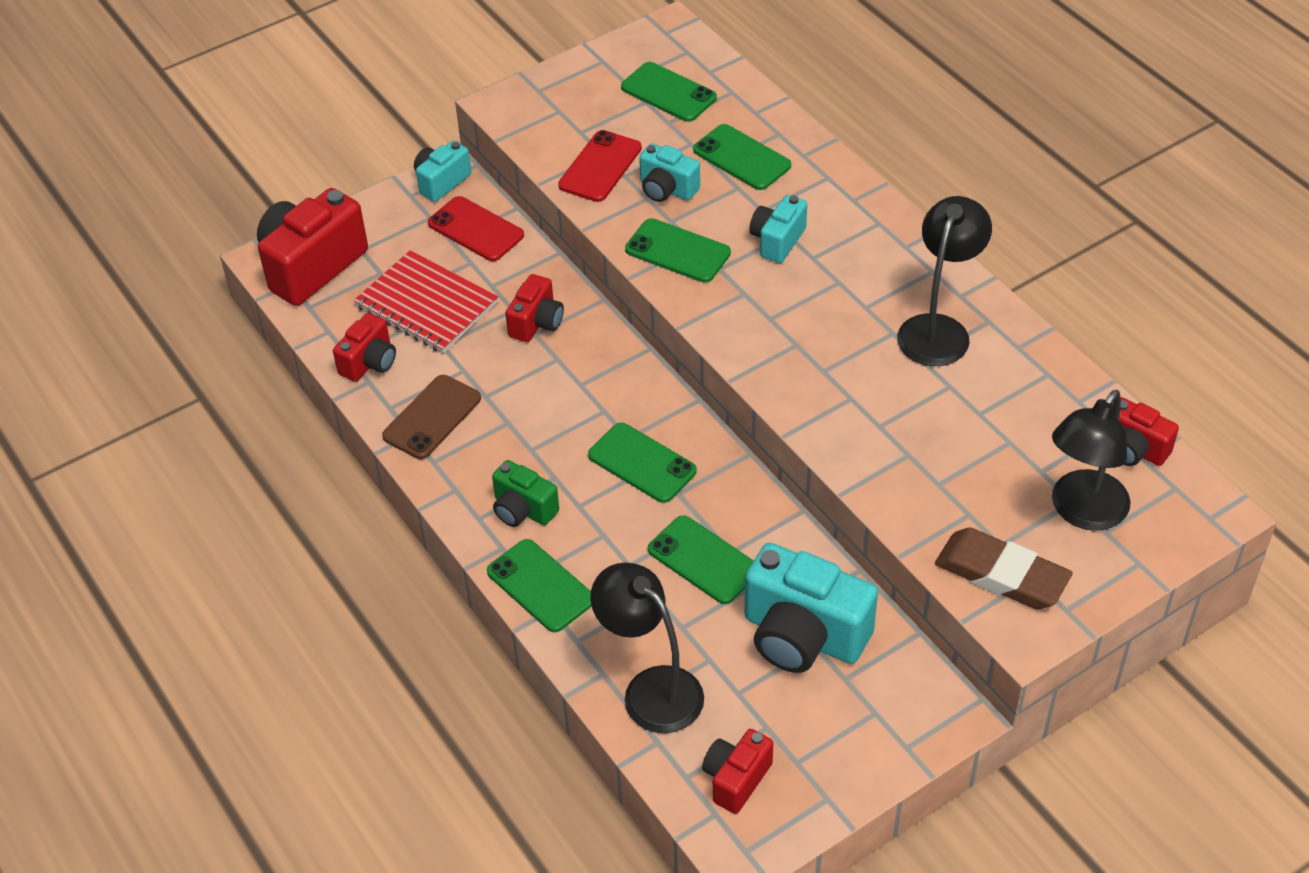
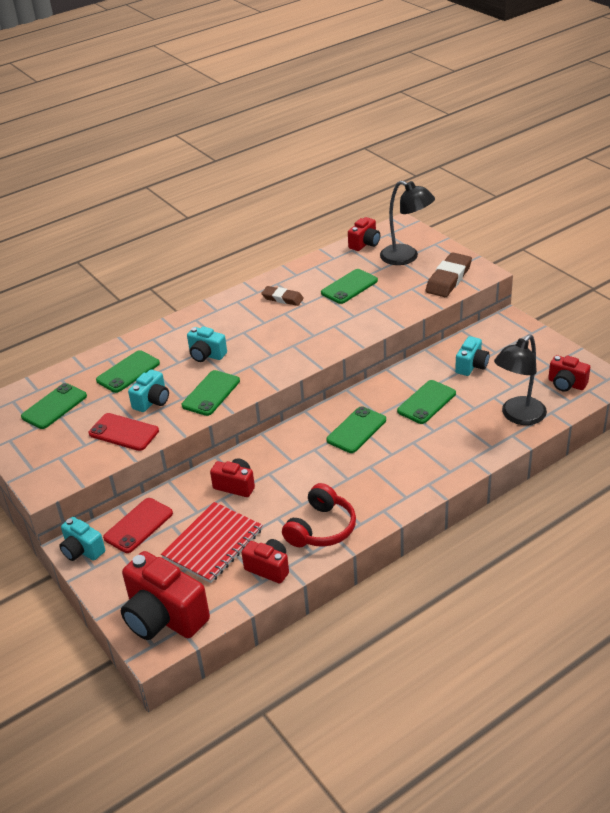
camera: 90 degrees left, 10 degrees down
(432, 417) = (321, 528): brown phone -> red headphones
(523, 510) = (397, 477): green camera -> none
(540, 586) = (455, 464): green phone -> green phone (349, 287)
(803, 635) = (471, 366): turquoise camera -> turquoise camera, size x0.55
(938, 329) = (282, 298): black lamp -> brown eraser

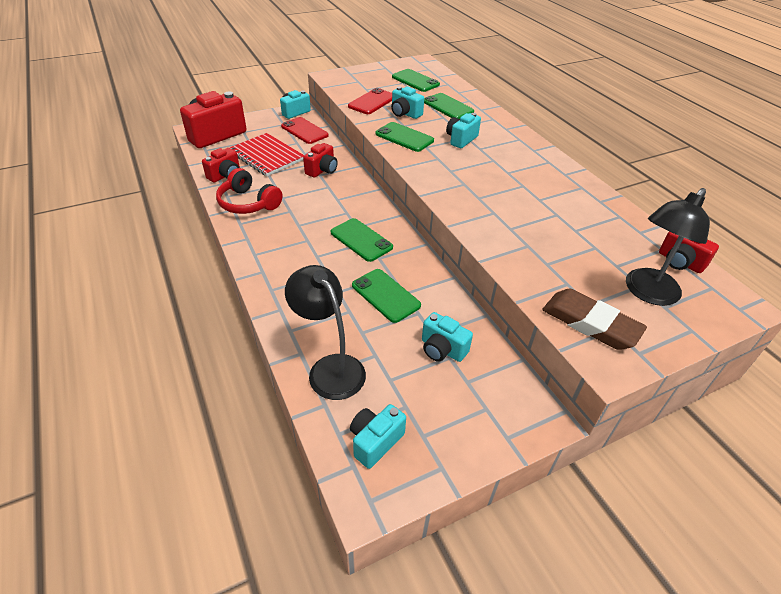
camera: 95 degrees right, 5 degrees up
(282, 298) = (551, 187): brown eraser -> none
(349, 287) = (572, 234): green phone -> none
(566, 384) = (375, 441): red camera -> turquoise camera

